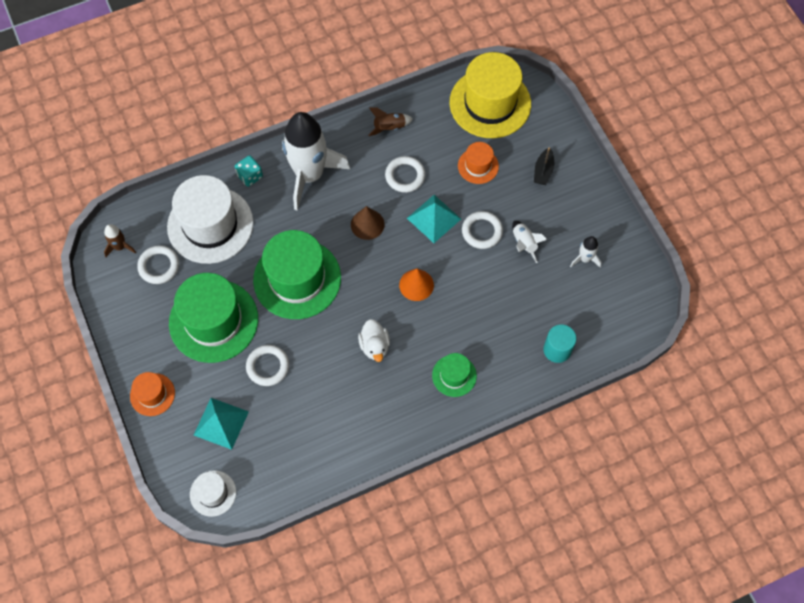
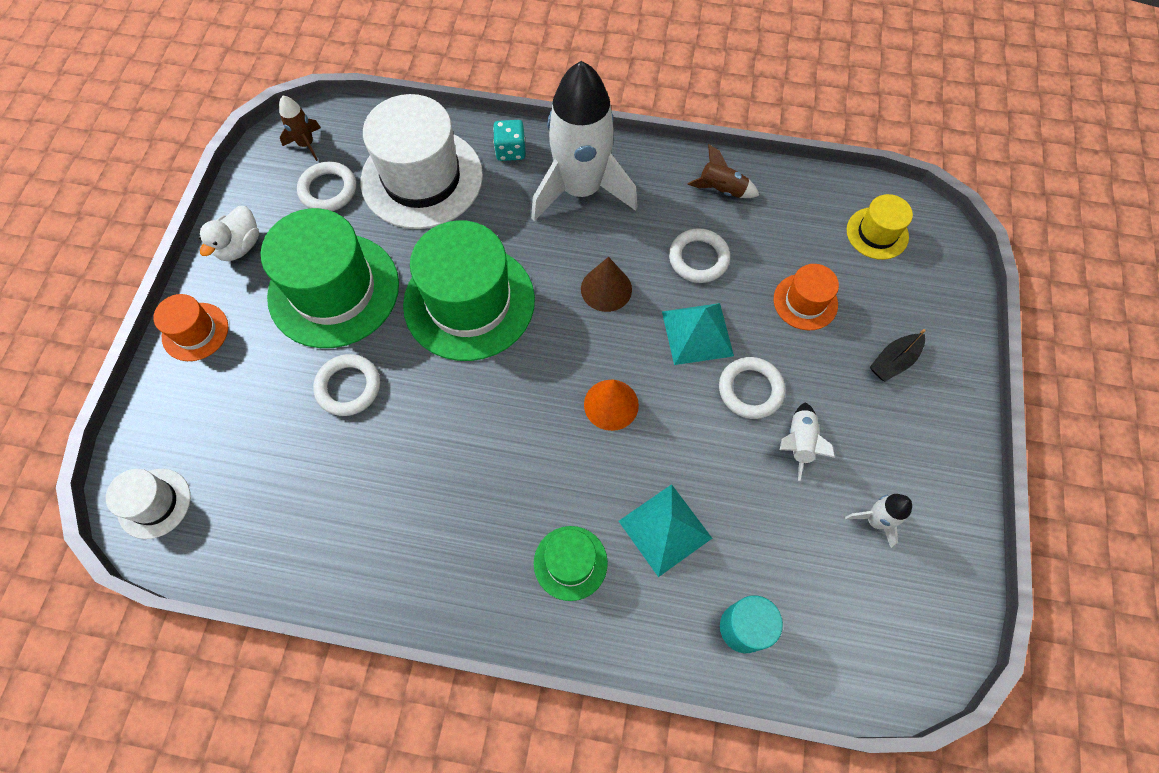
camera: 35 degrees right, 0 degrees up
(221, 423) = (238, 420): turquoise pyramid -> turquoise pyramid (665, 529)
(374, 346) = (497, 449): white duck -> white duck (240, 246)
(490, 103) = (877, 233): yellow hat -> yellow hat, size x0.49

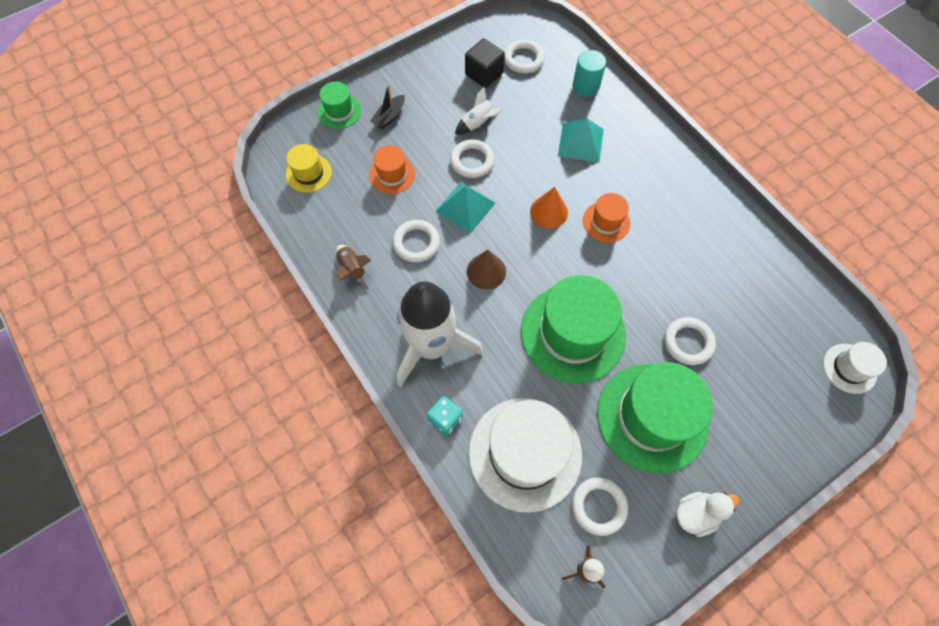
camera: 135 degrees left, 0 degrees up
(195, 332) = (767, 467): orange hat -> orange hat (606, 222)
(570, 563) = (639, 164): green hat -> green hat (339, 111)
(860, 594) = (523, 59): none -> white ring
(875, 520) = (484, 74): white rocket -> black cube
(893, 361) = (389, 116): black boat -> black boat turned 120 degrees clockwise

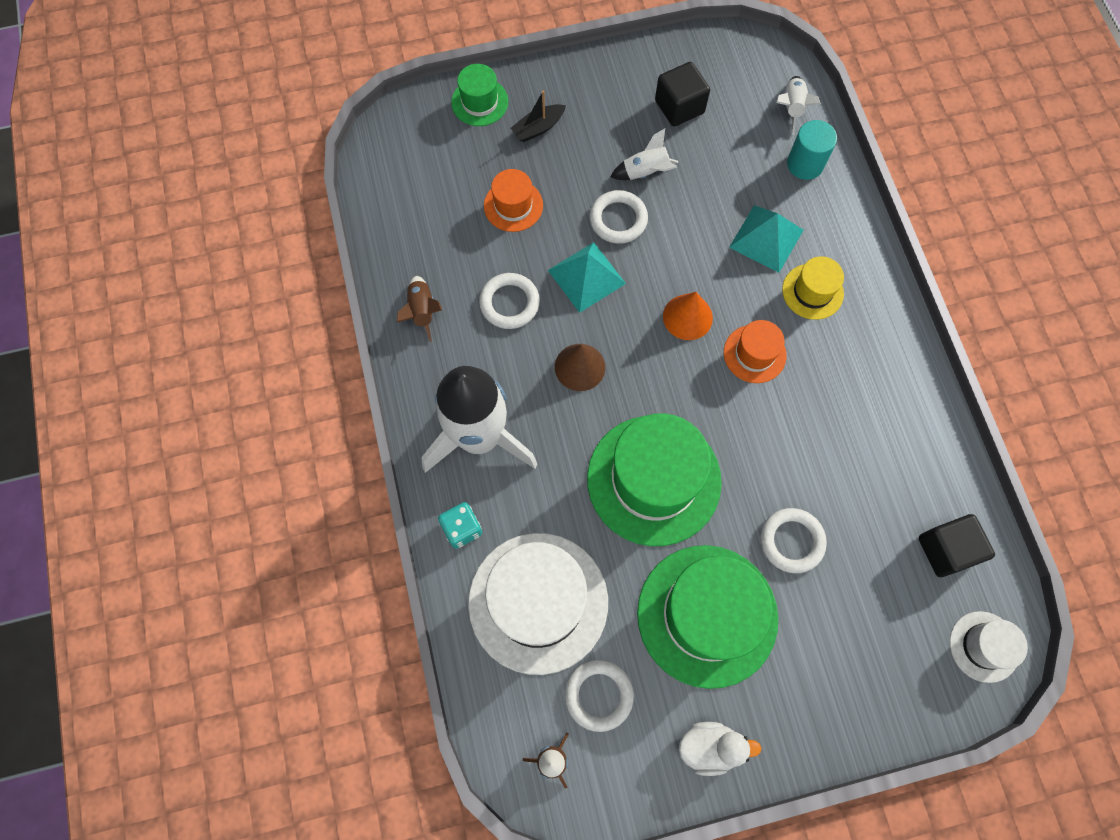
camera: 20 degrees right, 5 degrees up
(308, 173) = (414, 172): yellow hat -> yellow hat (812, 291)
(523, 59) = (738, 102): white ring -> none
(561, 53) = (791, 108): none -> white rocket
(794, 311) = (946, 550): none -> black cube

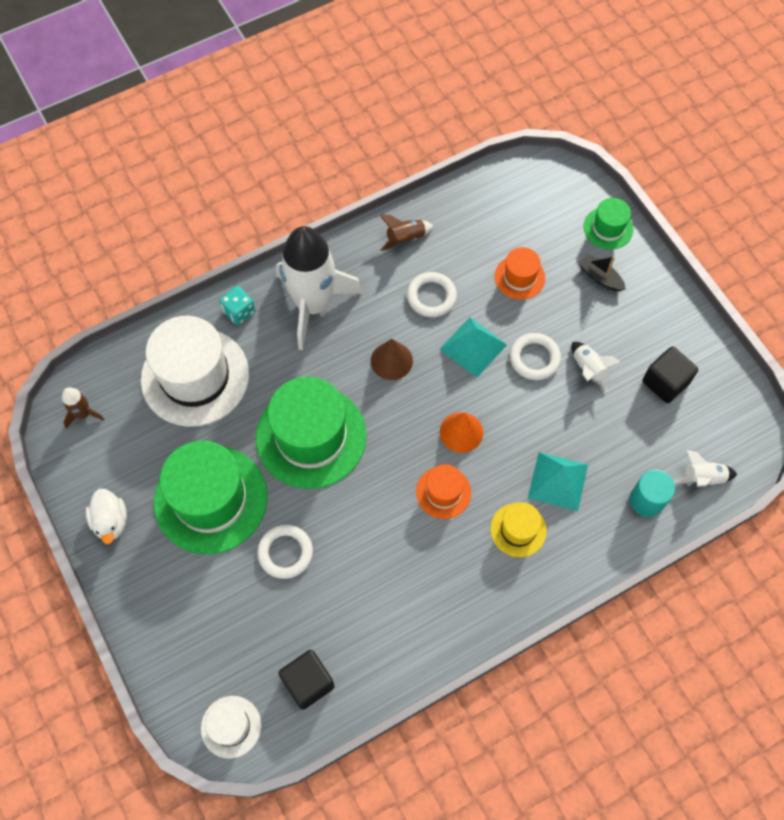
camera: 75 degrees right, 5 degrees down
(598, 695) = (135, 434): white ring -> none

